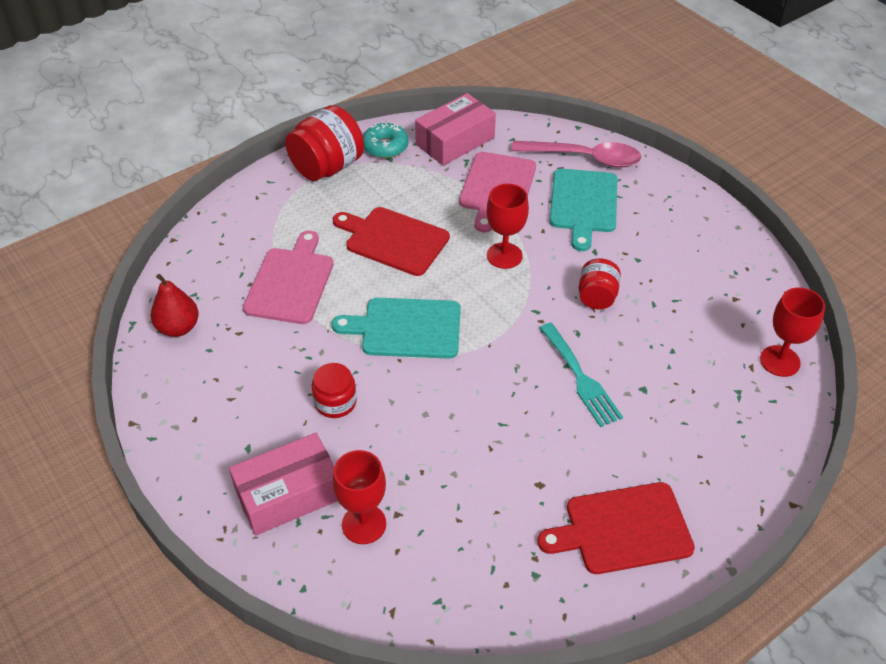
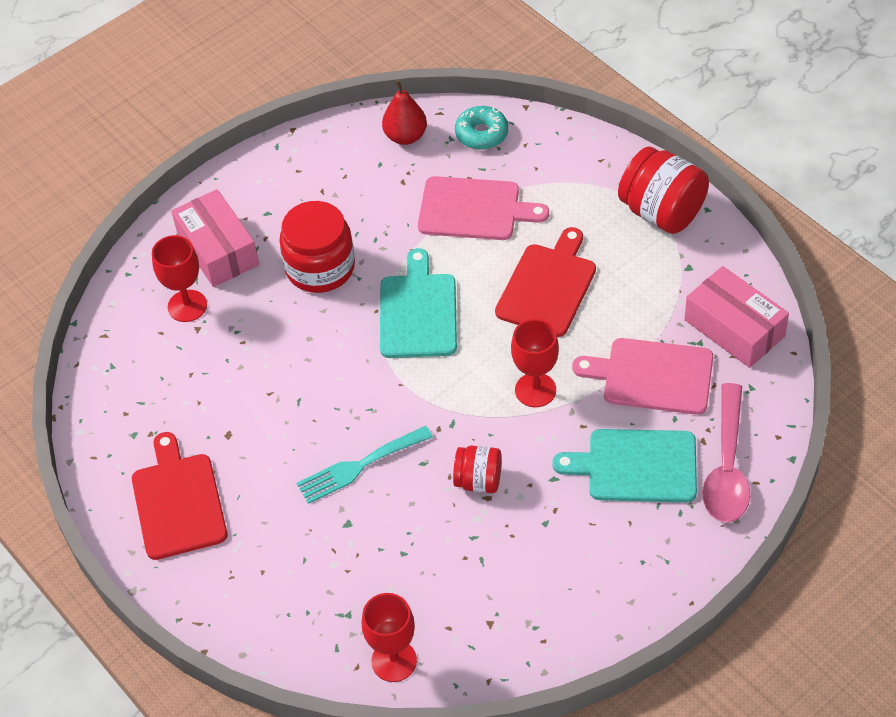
camera: 90 degrees right, 5 degrees up
(335, 402) = (320, 267): red jar -> red jar, size x1.72
(385, 147) = (709, 261): turquoise donut -> turquoise donut (481, 134)

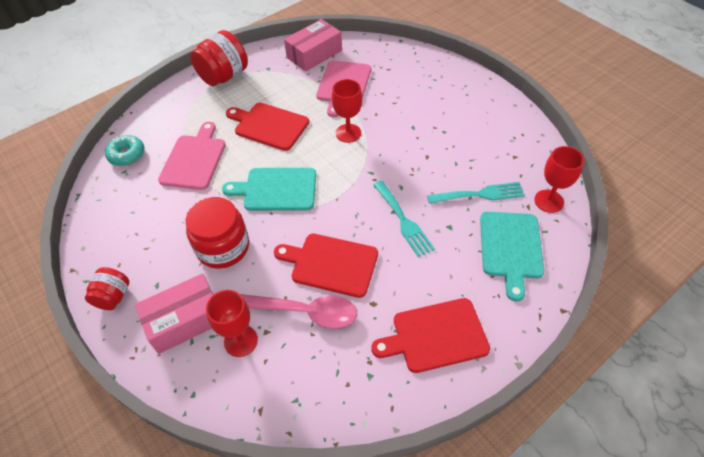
camera: 90 degrees left, 0 degrees up
(289, 385) = (331, 264): none -> red cutting board
(405, 136) = (111, 196): red pear -> none
(408, 566) = (480, 194): none -> turquoise fork
(478, 480) = (415, 160): red jar -> red jar (113, 297)
(636, 466) = (405, 94): turquoise cutting board -> turquoise cutting board (511, 248)
(727, 466) = (405, 61): pink spoon -> pink spoon (303, 312)

